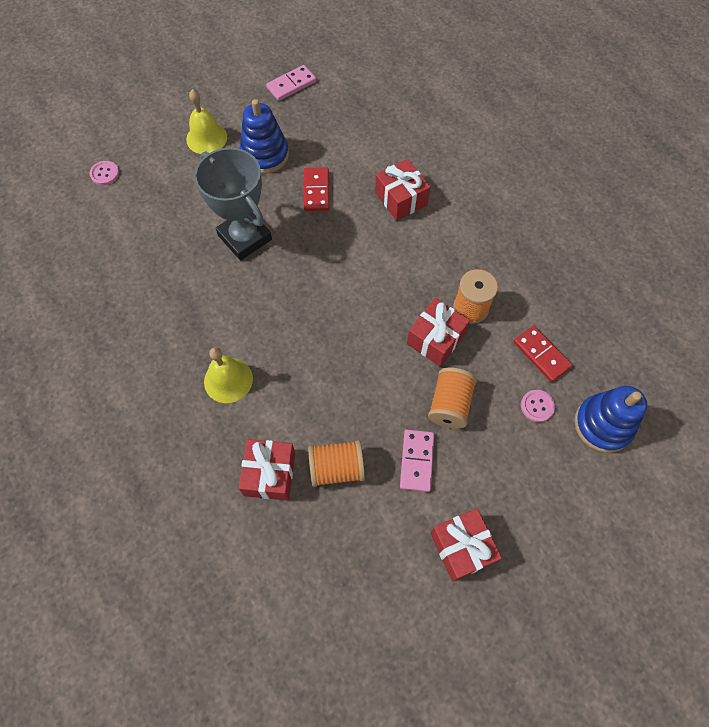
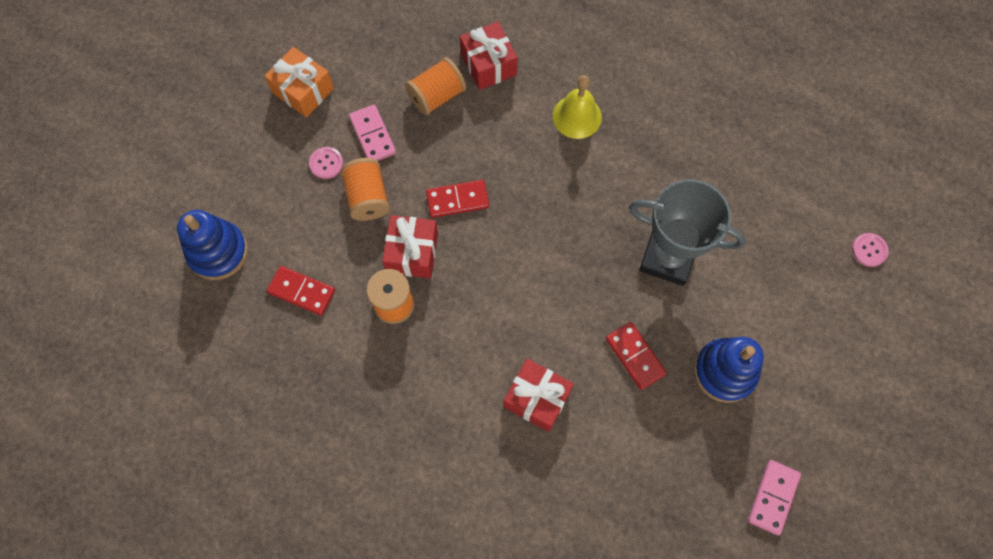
camera: 150 degrees right, 5 degrees up
(206, 138) = (805, 357): yellow bell -> none
(374, 362) = (457, 200): none -> red domino
(461, 547) = (303, 91): red gift -> orange gift
(537, 406) = (286, 237): pink button -> pink button (326, 163)

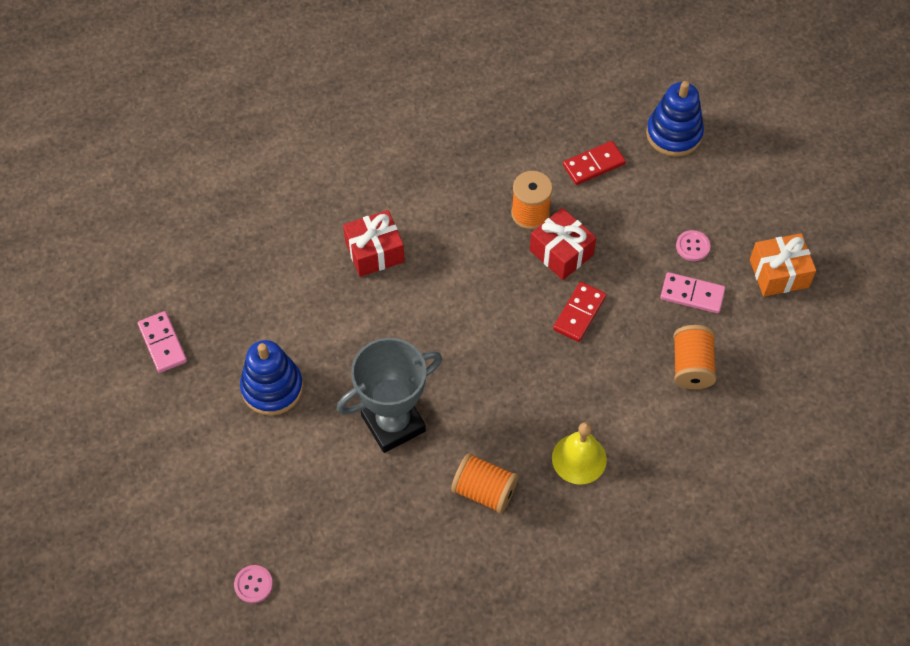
camera: 130 degrees right, 10 degrees down
(368, 197) = (636, 254): orange spool -> orange spool (484, 491)
(488, 65) = (691, 428): red gift -> none
(635, 356) = (342, 337): red domino -> none

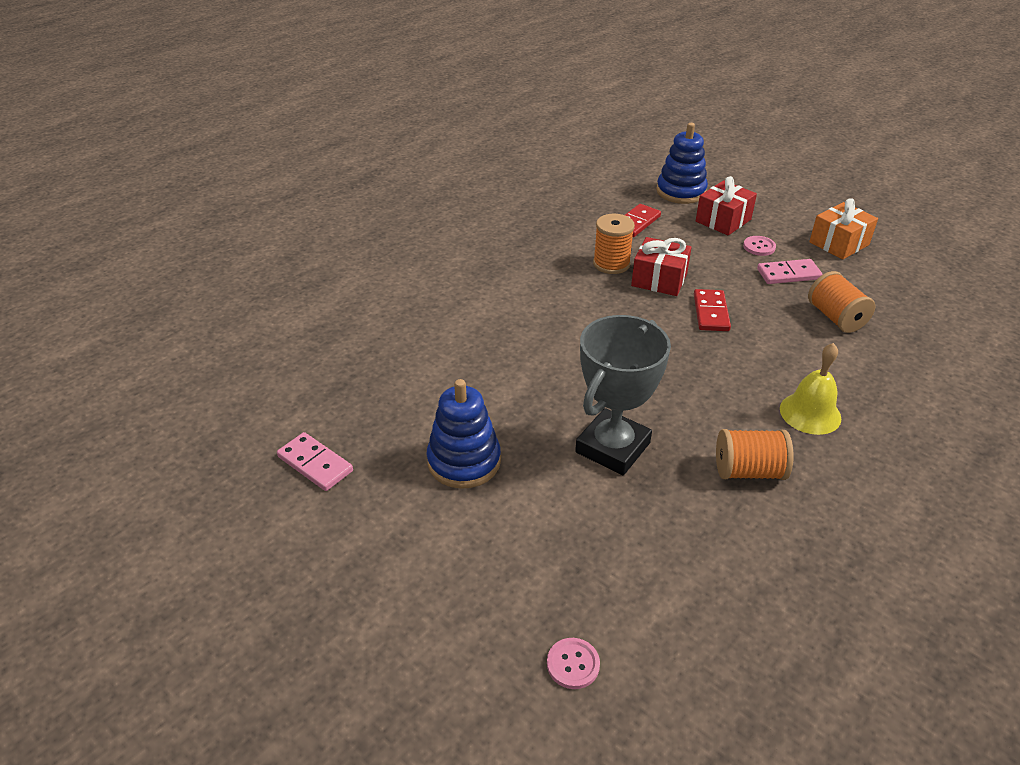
camera: 25 degrees left, 20 degrees down
(374, 252) = (493, 326): red gift -> red gift (723, 220)

